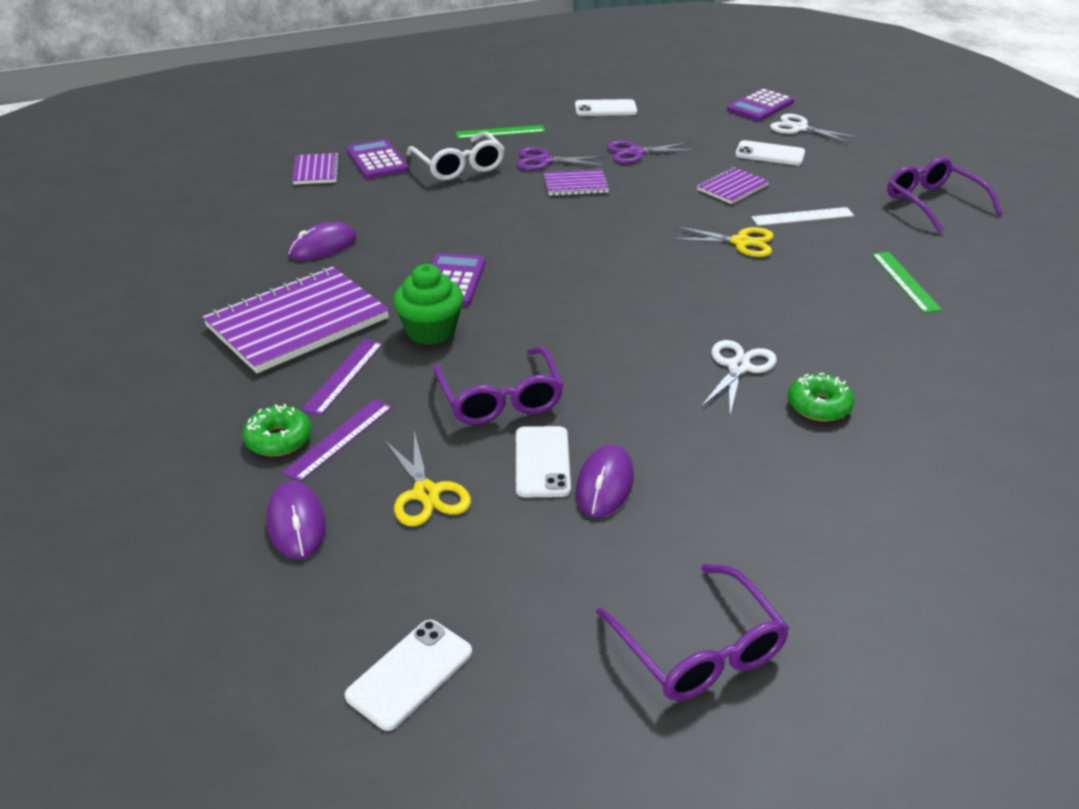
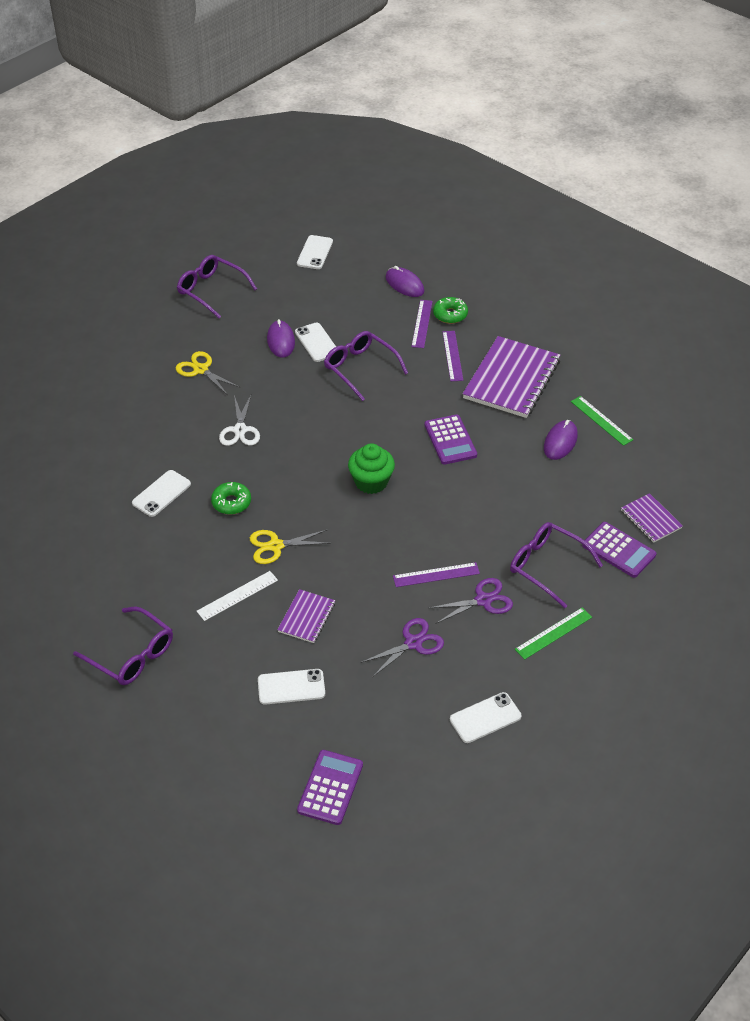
camera: 155 degrees right, 10 degrees up
(426, 493) = (360, 312): yellow scissors -> yellow scissors (201, 370)
(430, 331) = (431, 398): green cupcake -> green cupcake (371, 482)
(459, 166) = (546, 566): white glasses -> purple glasses
(575, 185) = (436, 574): purple notebook -> purple ruler
(799, 128) = (276, 751): white scissors -> none
(819, 406) = (187, 418): green donut -> green donut (231, 502)
(879, 323) = (161, 493): none -> white phone
(905, 281) = (148, 542): green ruler -> green ruler (601, 420)

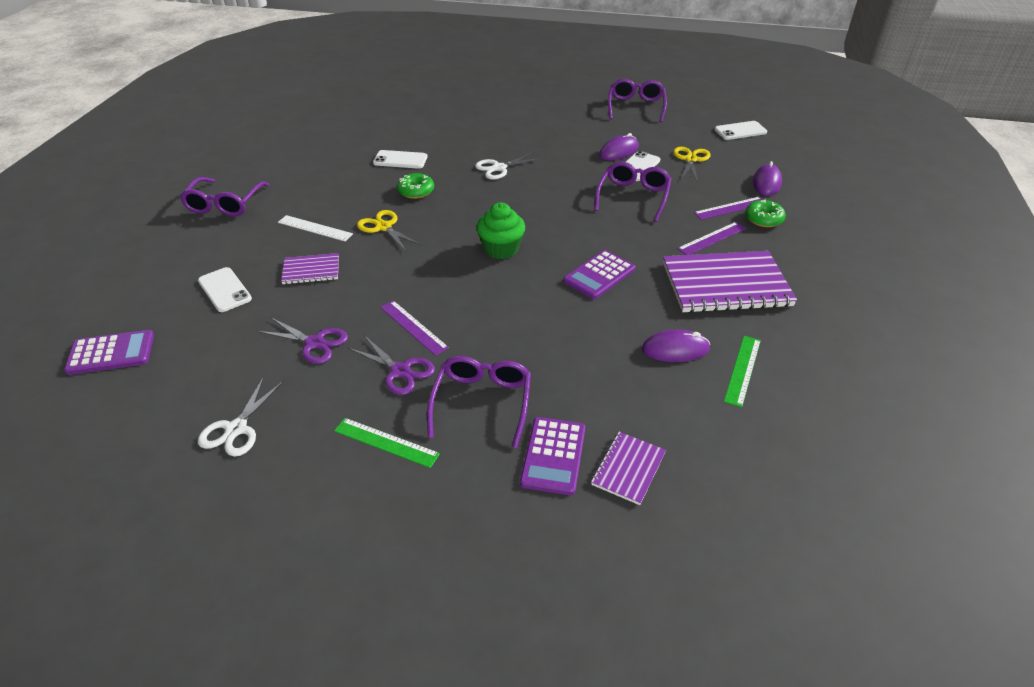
camera: 60 degrees right, 5 degrees down
(201, 370) = (546, 131): yellow scissors -> yellow scissors (691, 159)
(485, 718) = (236, 429): white phone -> white scissors

